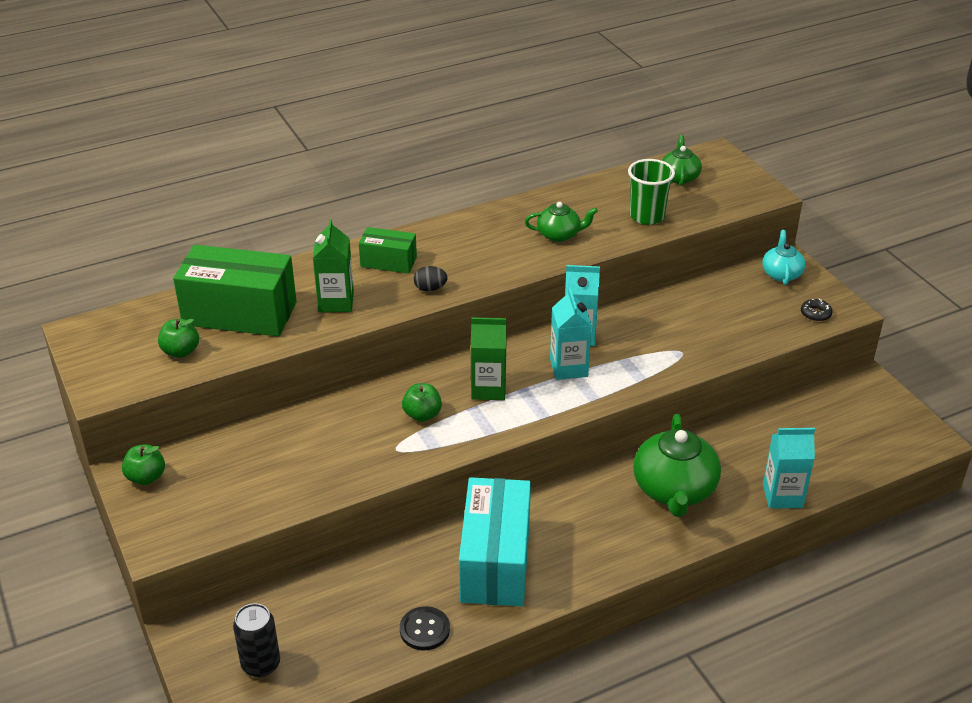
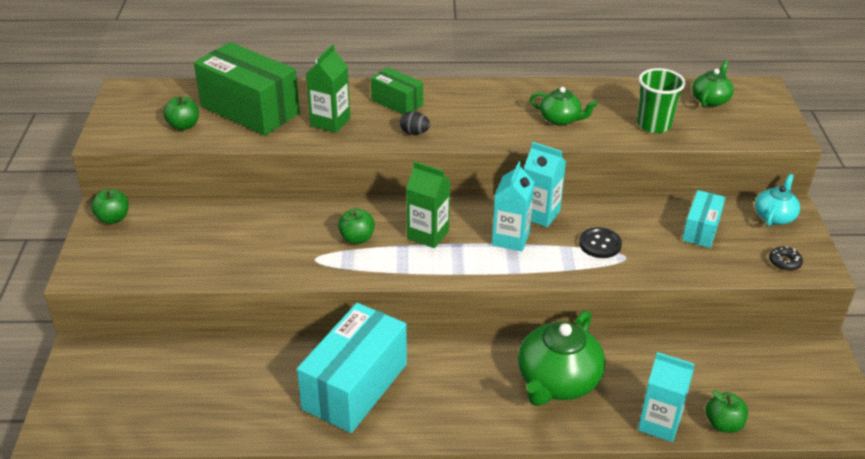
camera: 25 degrees right, 0 degrees up
(261, 664) = (113, 398): black can -> none
(424, 630) = (257, 421): black button -> black button (600, 244)
(729, 305) = (701, 229): none -> turquoise box
(833, 477) = (723, 424): none -> green apple

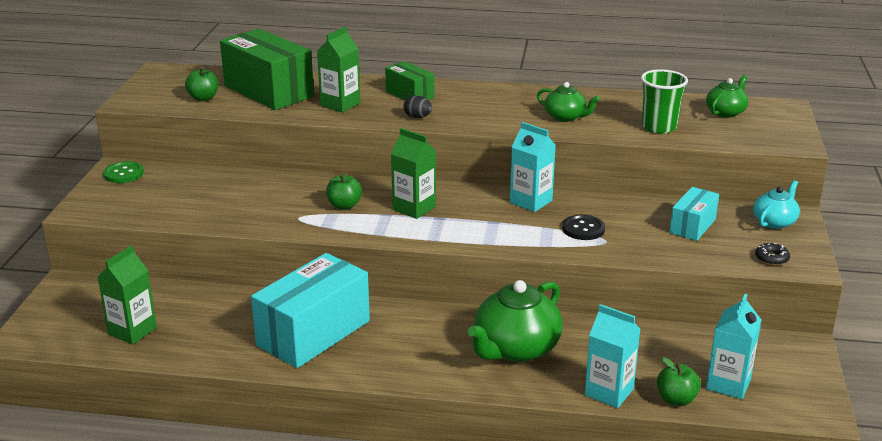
camera: 10 degrees right, 10 degrees down
(113, 218) = (123, 174): green apple -> green button
(168, 406) = (132, 331): none -> green carton
(510, 239) = (494, 218): turquoise carton -> turquoise carton (728, 384)

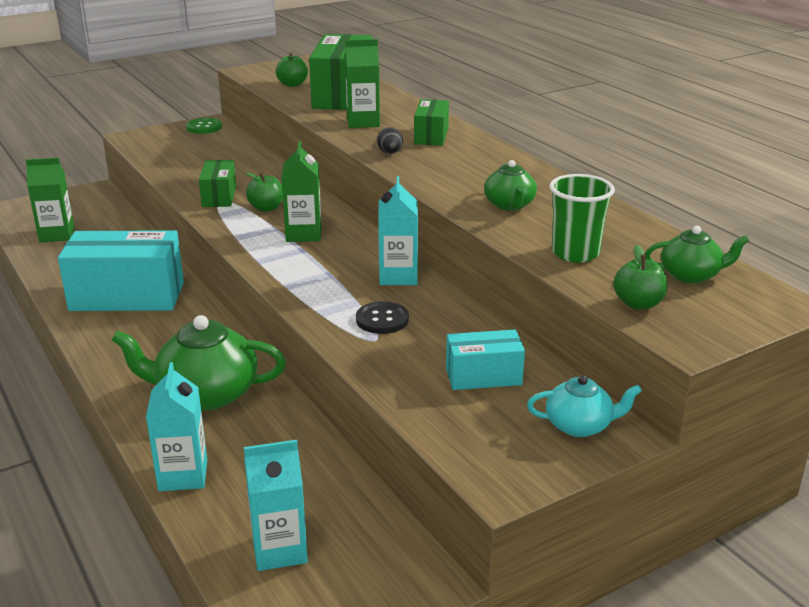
camera: 50 degrees right, 0 degrees up
(288, 215) = (219, 196): none -> green box
(676, 399) = (211, 523): green apple -> green apple (638, 304)
(771, 258) = (483, 452): black donut -> none

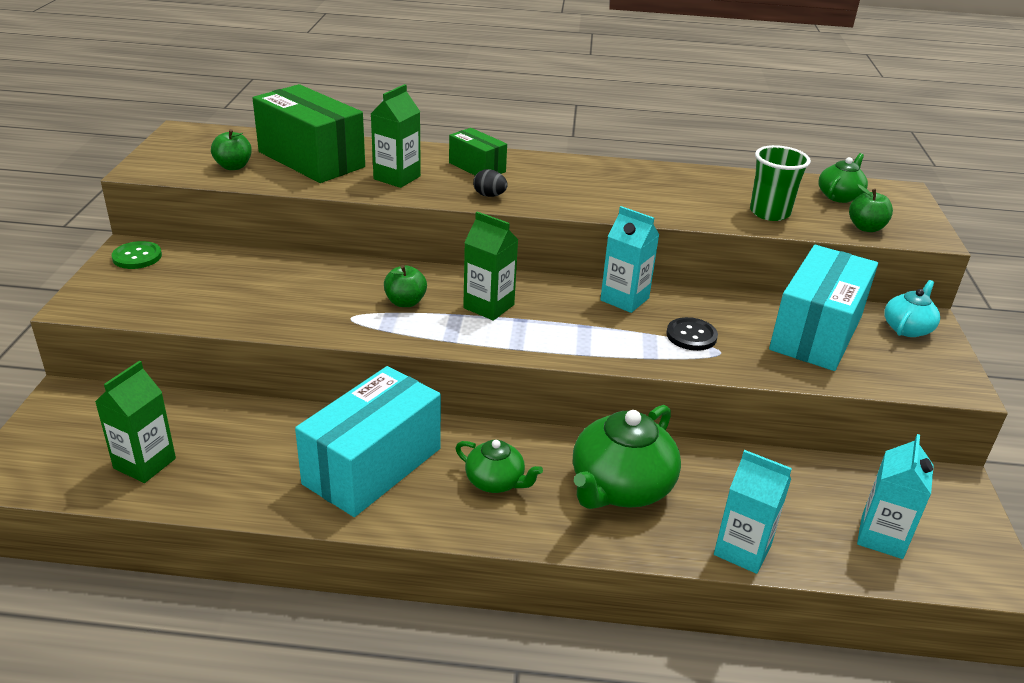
camera: 55 degrees left, 5 degrees up
(219, 196) = (338, 315): green box -> none
(483, 376) = (816, 333): turquoise box -> turquoise box, size x1.90
(509, 205) = (660, 198): green teapot -> green teapot (496, 482)

